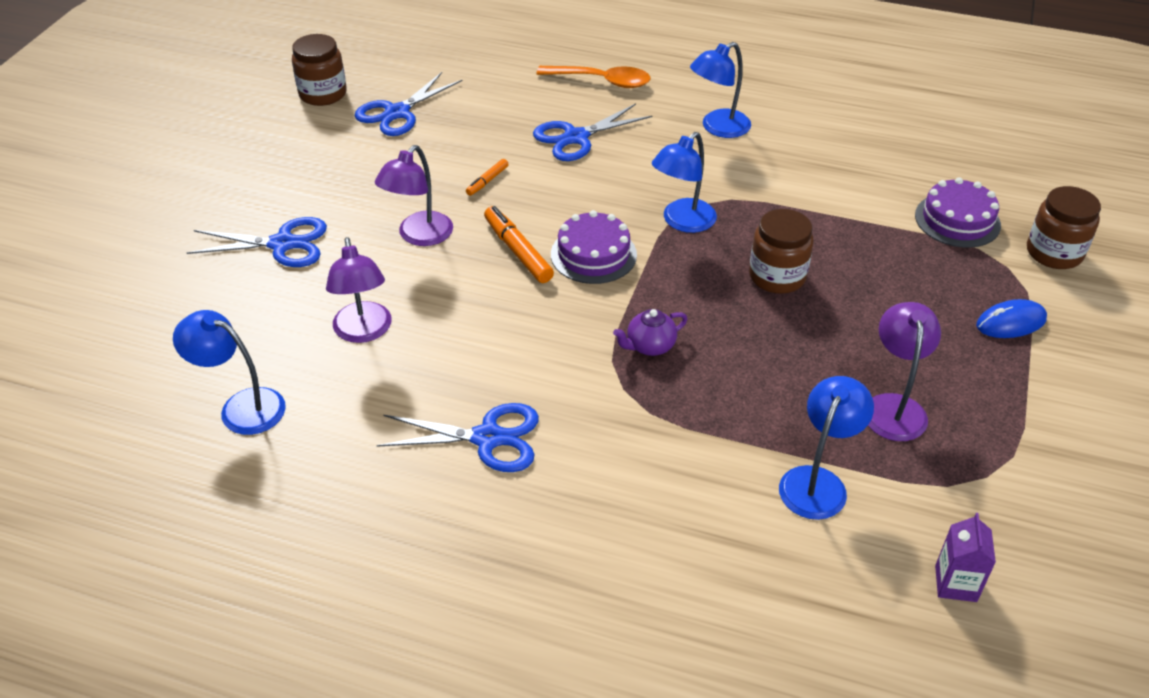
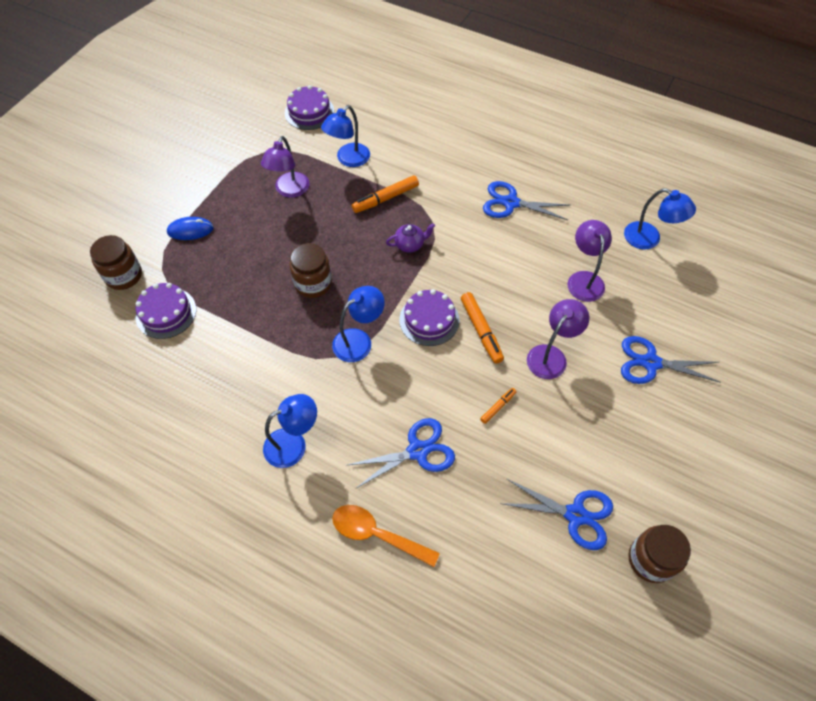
camera: 170 degrees left, 15 degrees up
(397, 113) = (575, 515): blue scissors -> blue scissors turned 60 degrees clockwise
(717, 415) = (385, 198): none -> orange marker
(955, 583) = (309, 112): purple carton -> purple cake

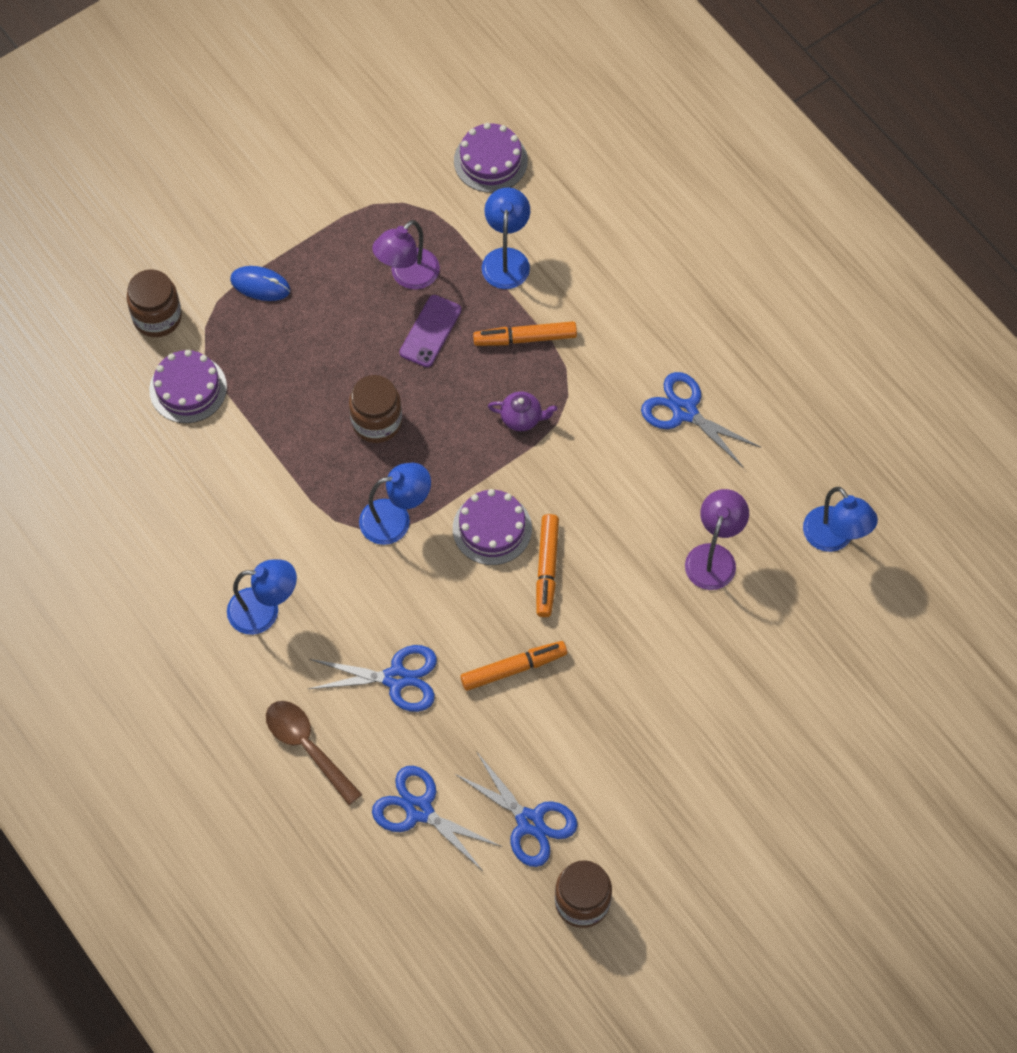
camera: 25 degrees right, 5 degrees up
(321, 216) = (430, 331): none -> purple phone
(348, 159) = (506, 259): blue lamp -> blue lamp turned 120 degrees clockwise
(377, 534) = (307, 747): orange spoon -> brown spoon
(498, 407) = (513, 668): orange marker -> orange marker, size x1.80
(551, 355) = (612, 635): purple lamp -> none
(651, 363) = (727, 695): blue scissors -> blue scissors (419, 810)

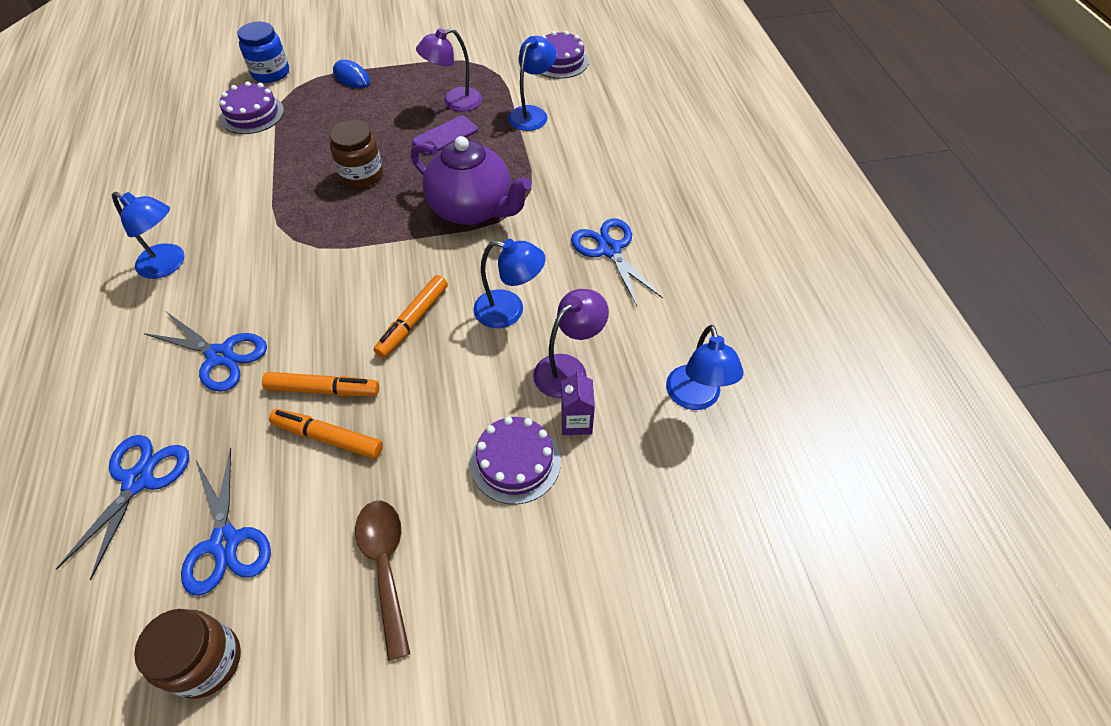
camera: 25 degrees right, 10 degrees down
(157, 317) = (271, 73): brown jar -> blue jar
(307, 747) = (101, 380): brown spoon -> brown spoon (385, 566)
(395, 519) = (322, 240): blue lamp -> blue lamp (509, 311)
(419, 810) = (138, 480): blue scissors -> blue scissors turned 45 degrees clockwise
(492, 528) = (391, 274): purple cake -> purple cake (515, 461)
(522, 418) = (472, 209): purple teapot -> purple teapot, size x2.31
(525, 338) = (512, 162): orange marker -> orange marker (328, 437)
(746, 603) = (576, 422): none -> purple carton

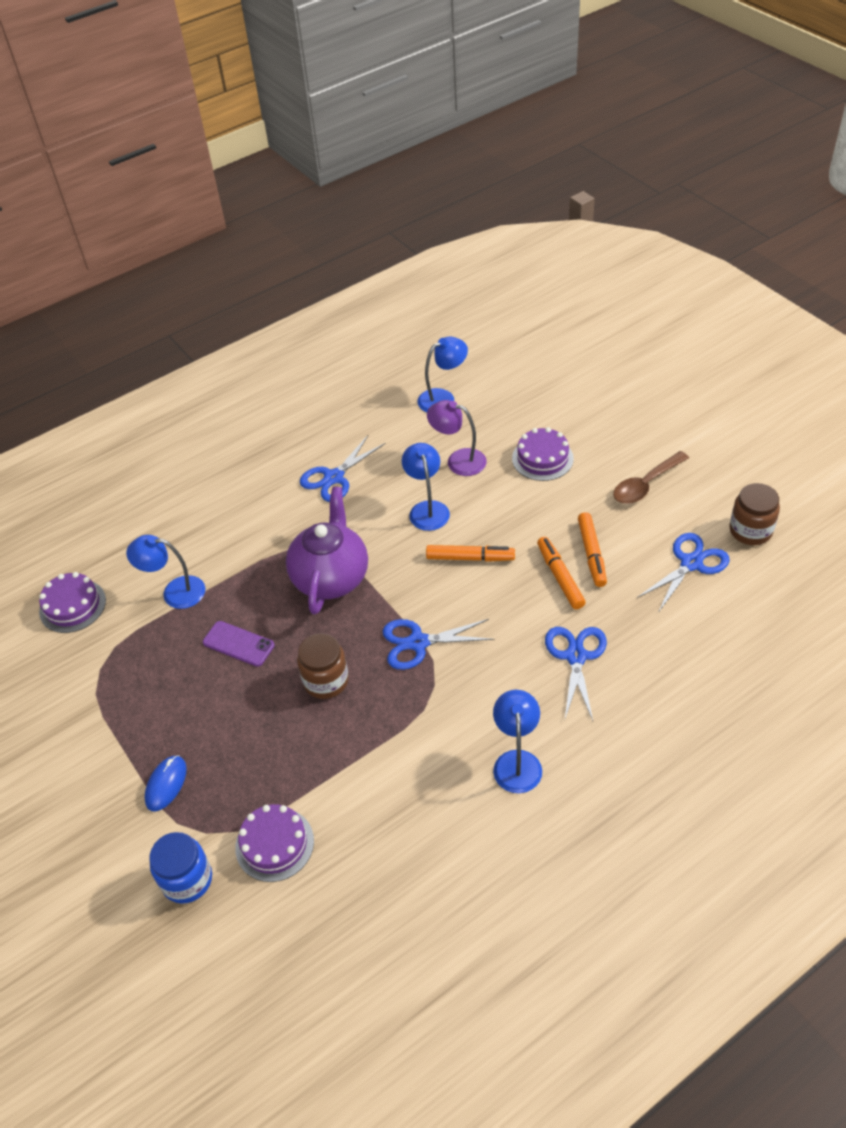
camera: 110 degrees left, 5 degrees down
(138, 480) = (694, 636): blue scissors -> blue scissors (418, 643)
(454, 102) = (179, 663): purple lamp -> none
(576, 422) = (496, 442): purple carton -> none

